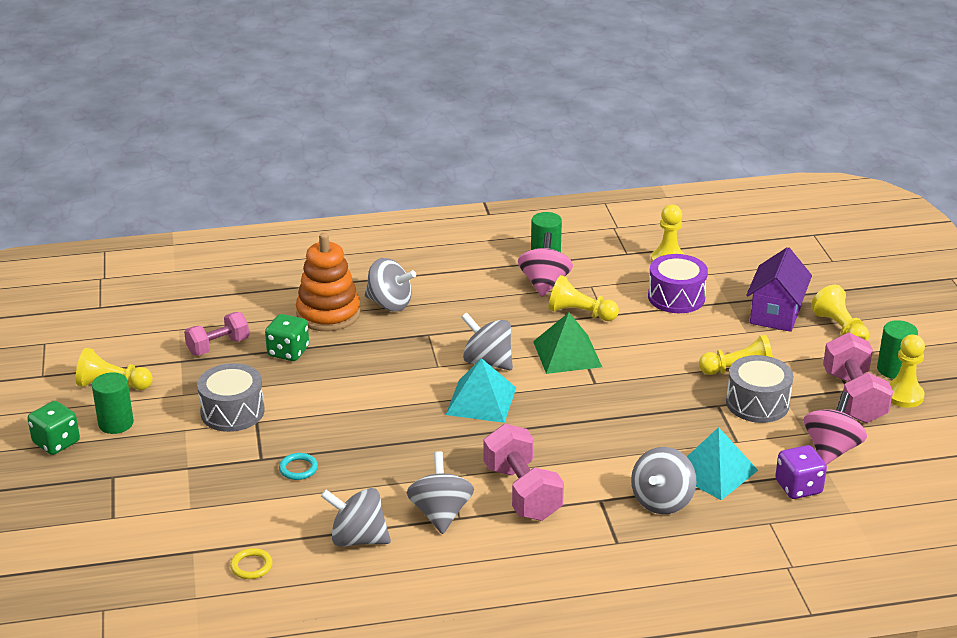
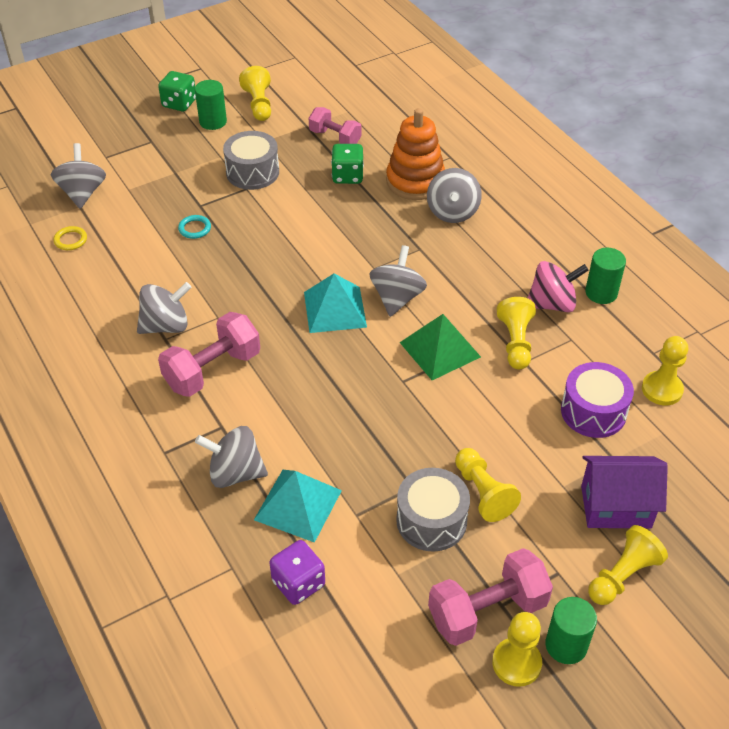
camera: 70 degrees right, 15 degrees up
(358, 539) = (119, 286): grey spinning top -> grey spinning top (83, 193)
(831, 449) = (377, 604): pink spinning top -> none

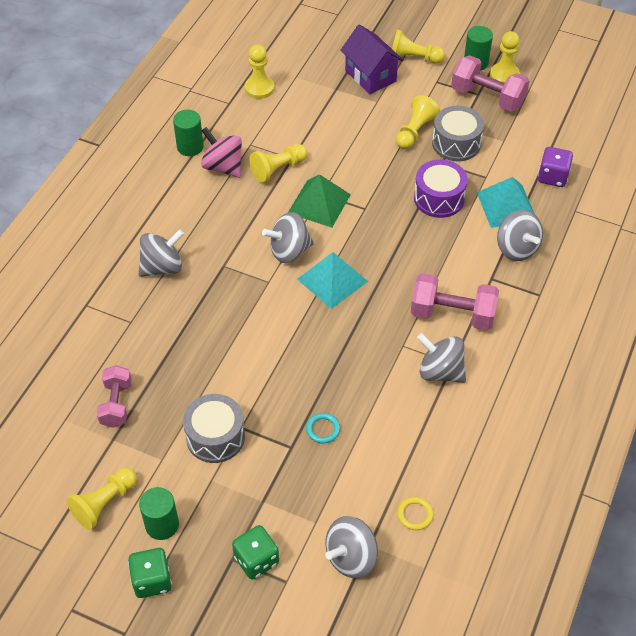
camera: 125 degrees left, 5 degrees up
(347, 176) = (167, 362): green dice -> green dice (256, 560)
(415, 181) = (139, 311): orange stacking toy -> none
(593, 411) = (306, 110): purple drum -> purple drum (439, 198)

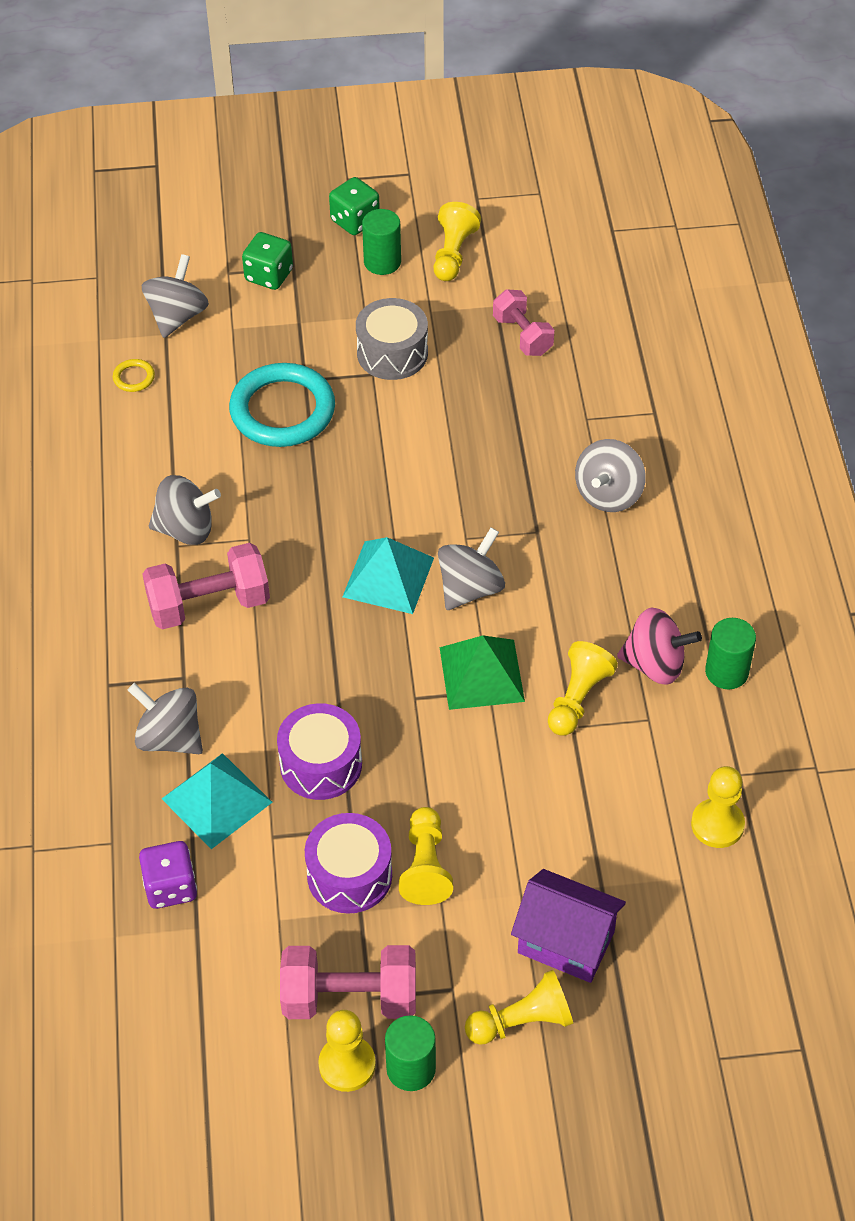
camera: 150 degrees right, 0 degrees up
(323, 429) = (282, 410): turquoise ring -> turquoise ring, size x2.49
(456, 143) = (349, 875): grey drum -> purple drum

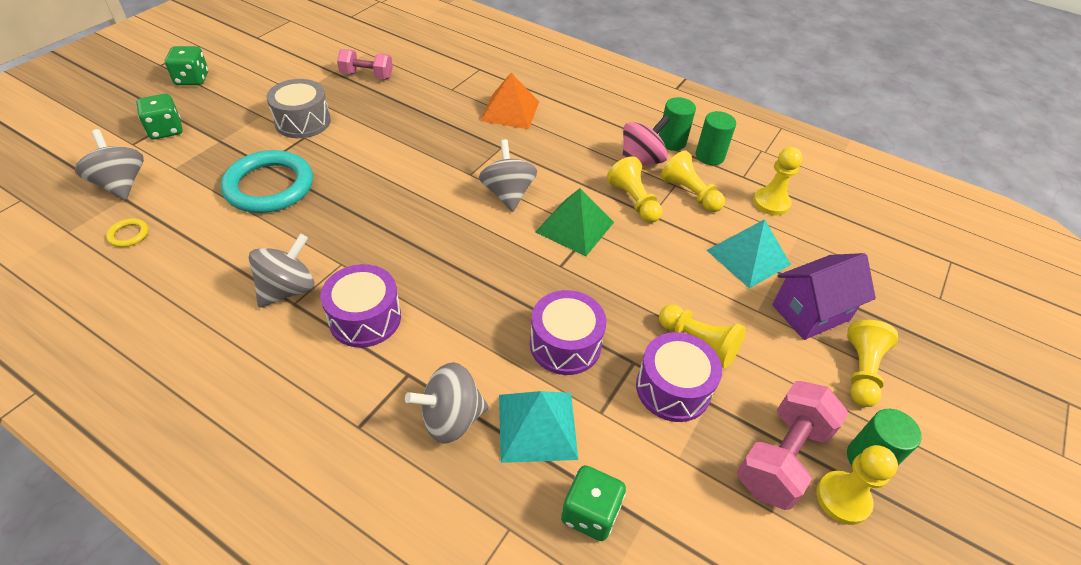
camera: 55 degrees left, 5 degrees down
(170, 887) = (590, 513): purple dice -> green dice
(209, 604) = (365, 318): pink dumbbell -> purple drum
(382, 262) = (237, 87): green cylinder -> green cylinder (709, 156)
(388, 577) = (456, 220): turquoise pyramid -> turquoise pyramid (748, 257)
(453, 254) = (276, 64): yellow pawn -> yellow pawn (690, 193)
(608, 494) = (510, 111): grey spinning top -> orange pyramid

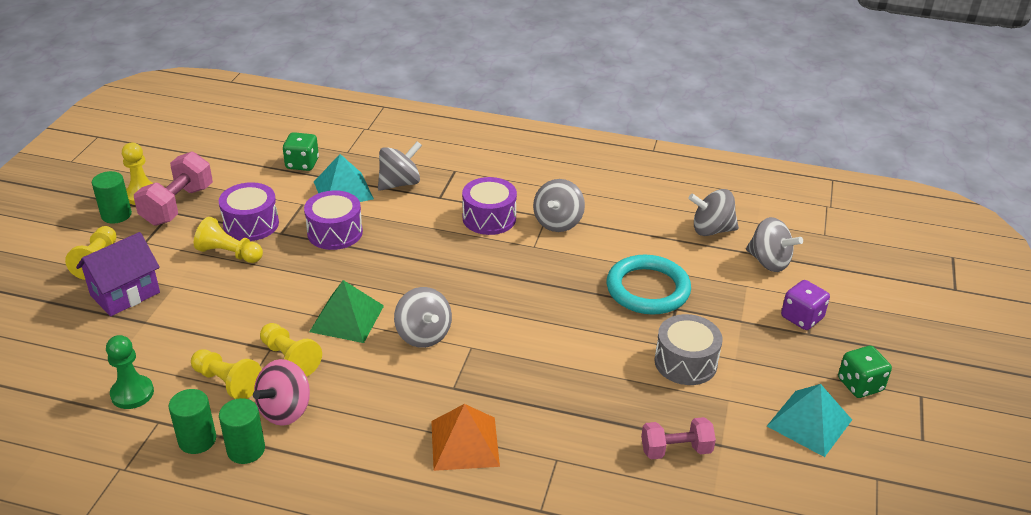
camera: 165 degrees right, 10 degrees down
(128, 235) = (711, 230): yellow ring -> grey spinning top
(166, 130) = (802, 318): green dice -> purple dice
(748, 257) = (173, 328): turquoise pyramid -> turquoise pyramid (809, 423)
(771, 203) = (132, 393): yellow pawn -> green pawn

